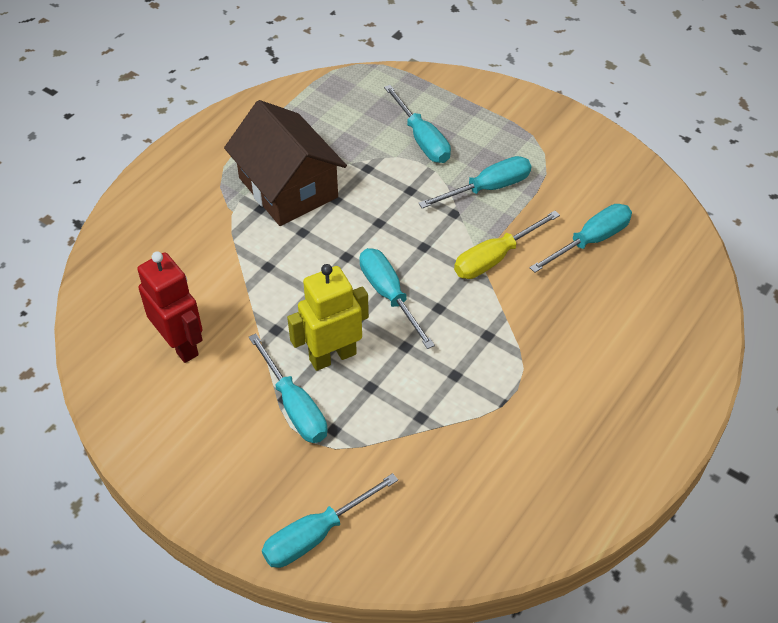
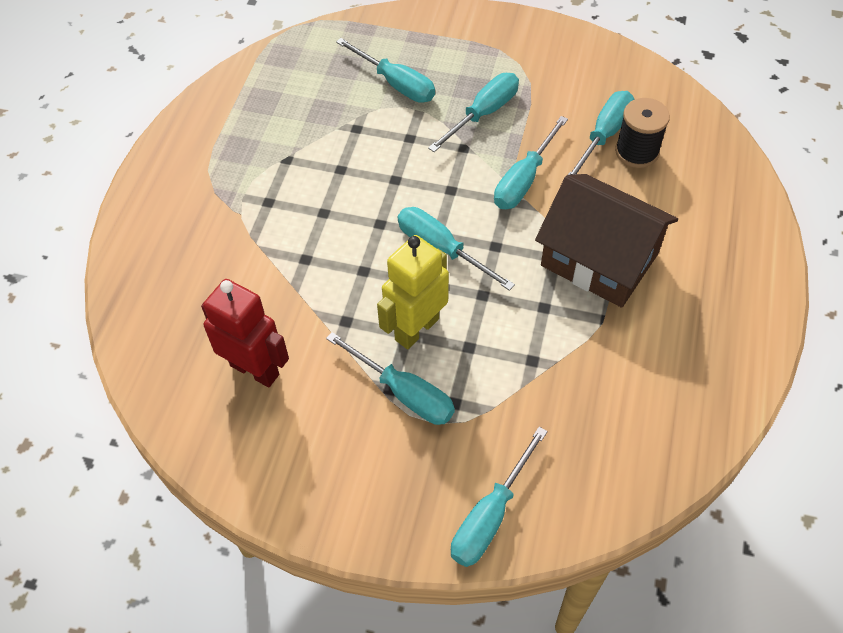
camera: 20 degrees left, 5 degrees up
(288, 187) = (286, 172): brown house -> brown house (599, 259)
(495, 258) = (524, 180): yellow screwdriver -> turquoise screwdriver
(614, 265) = (636, 152): none -> black spool

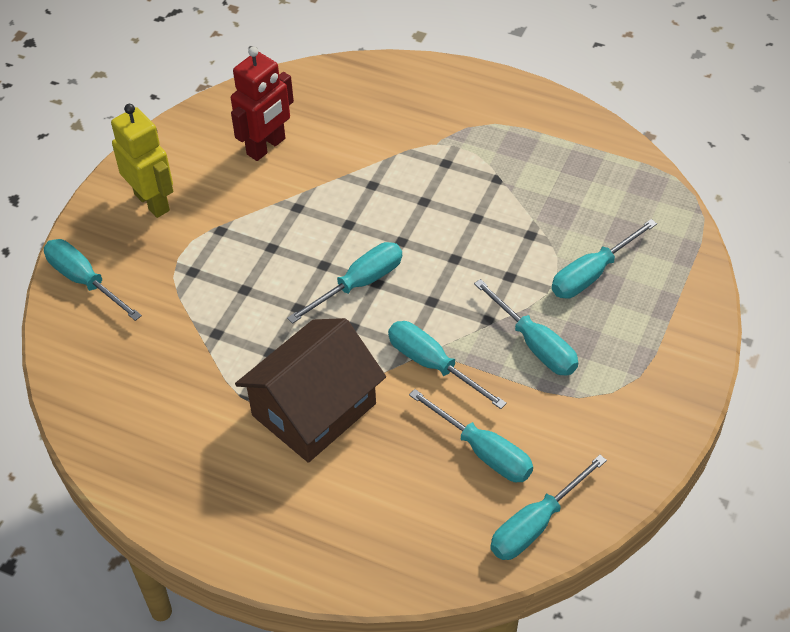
camera: 100 degrees right, 5 degrees down
(404, 392) = (213, 239): turquoise screwdriver -> turquoise screwdriver (536, 524)
(416, 329) = (274, 255): yellow robot -> yellow robot (152, 202)
(636, 152) = (453, 478): black spool -> none

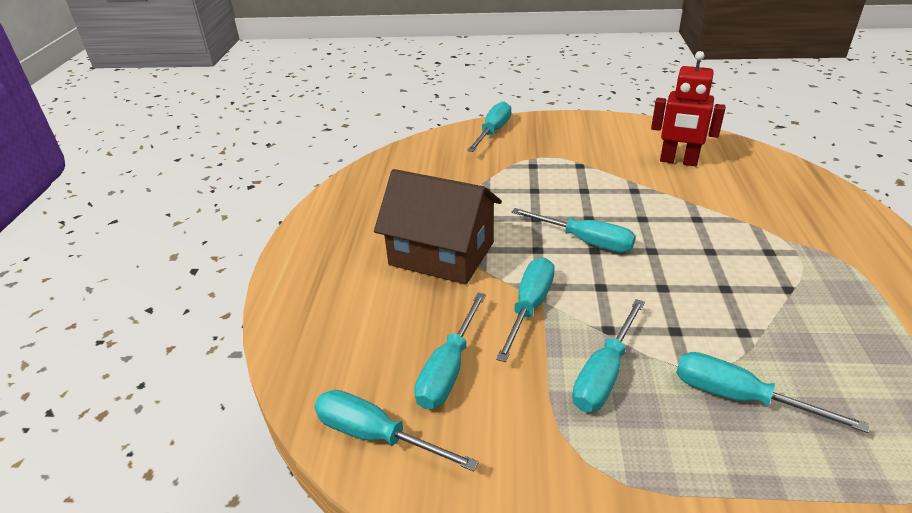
camera: 70 degrees right, 15 degrees down
(152, 202) = (579, 135): yellow robot -> none

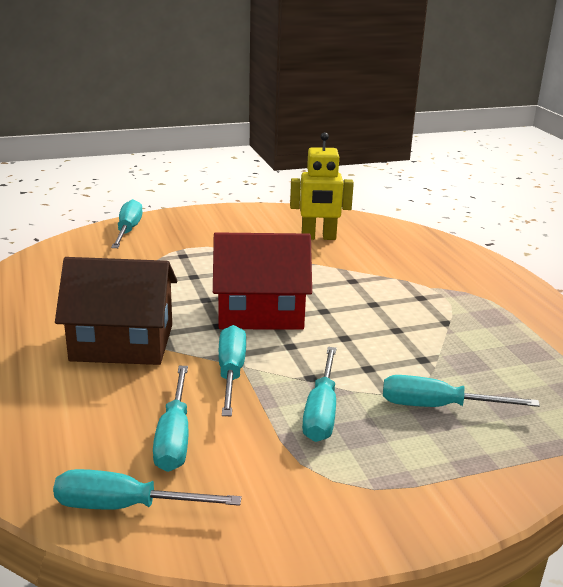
camera: 25 degrees left, 10 degrees down
(585, 241) = (260, 312): turquoise screwdriver -> red house
(678, 161) = (318, 237): red robot -> yellow robot

